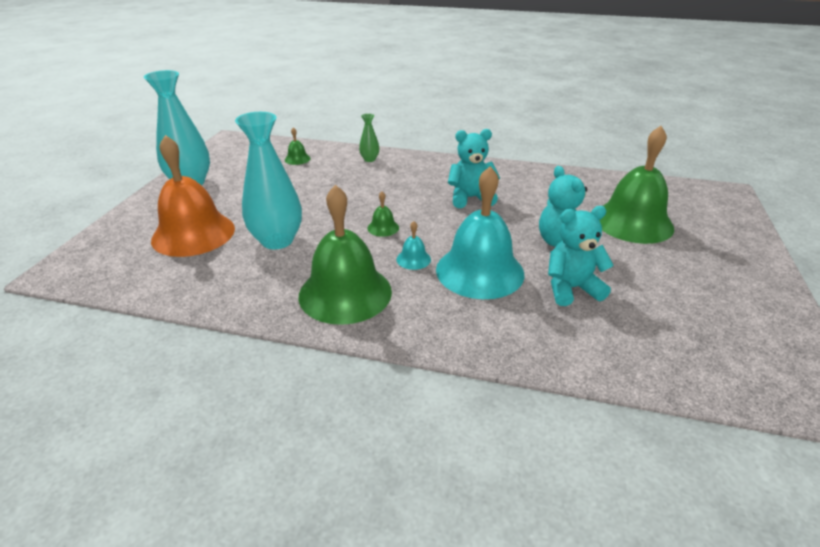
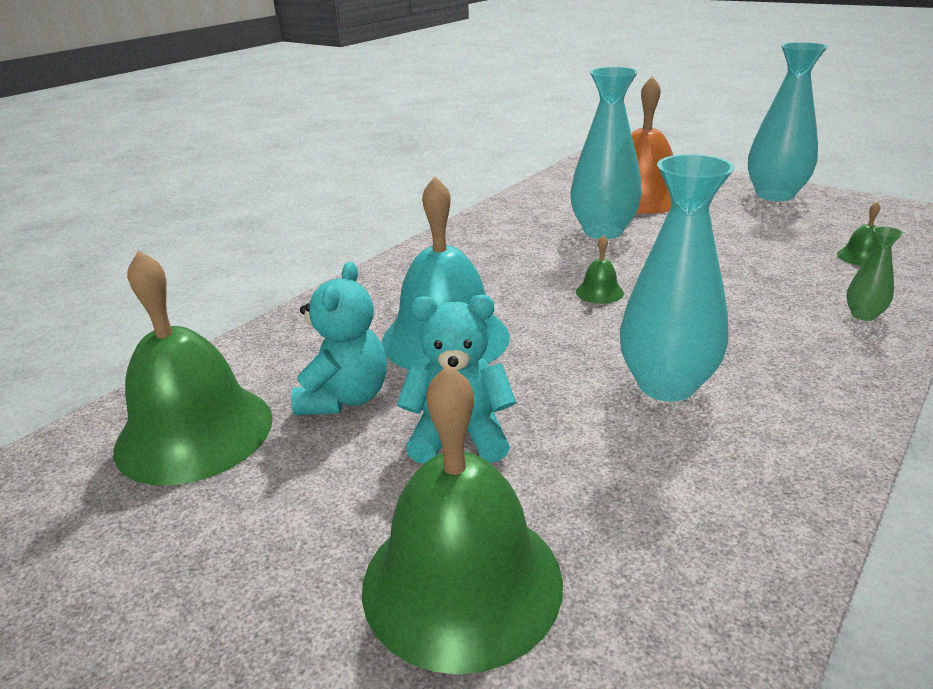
camera: 115 degrees right, 5 degrees down
(345, 293) = (473, 255): green bell -> green bell (194, 432)
(413, 259) = (507, 299): turquoise bell -> none
(470, 198) = (666, 385): turquoise teddy bear -> turquoise vase

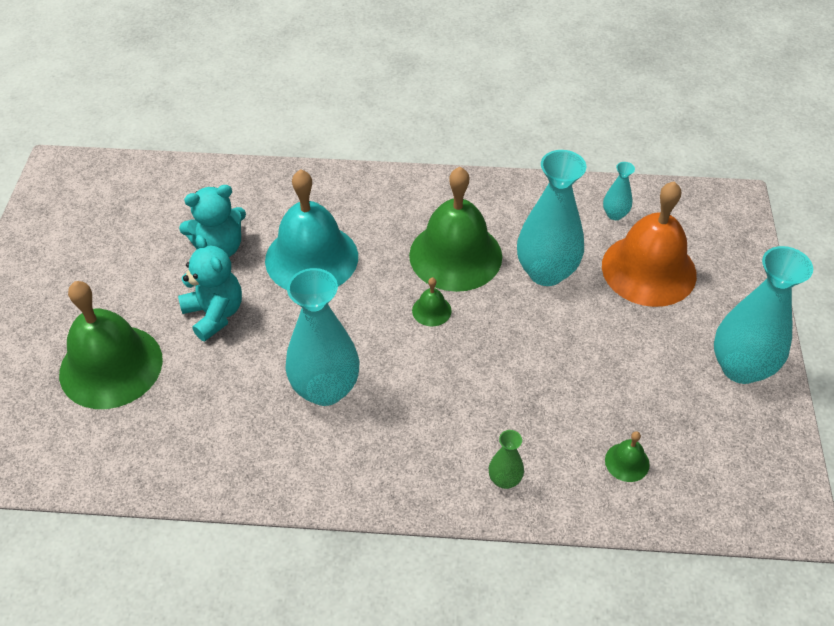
camera: 55 degrees right, 20 degrees up
(194, 432) = (155, 207): green bell -> green bell (455, 255)
(565, 192) = (615, 214): none -> turquoise vase

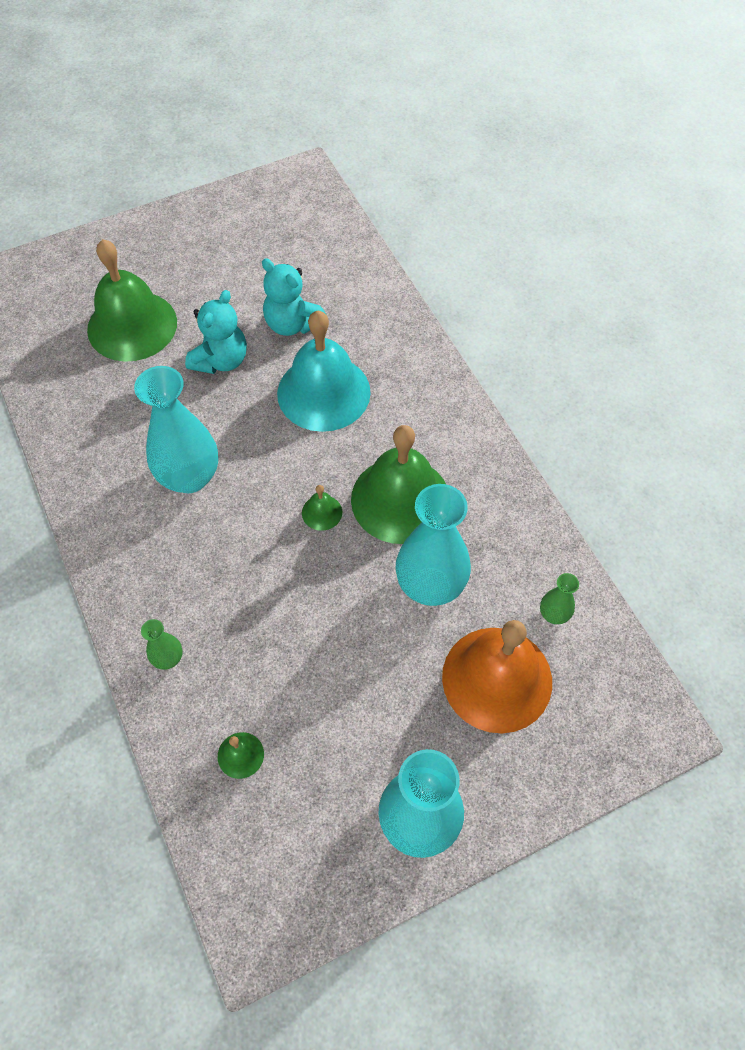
camera: 60 degrees right, 10 degrees up
(615, 214) = (553, 614): turquoise vase -> green vase

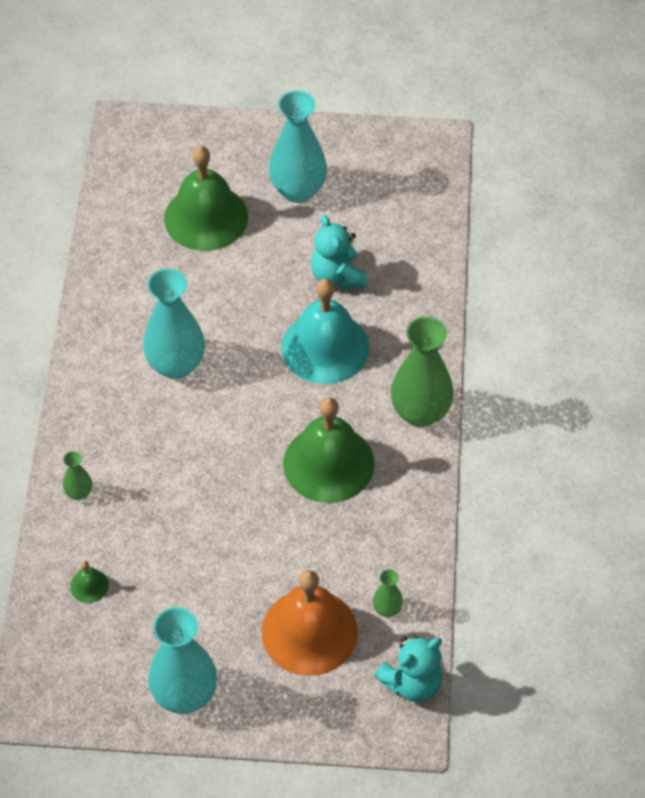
camera: 30 degrees right, 5 degrees down
(221, 360) = (259, 280): turquoise teddy bear -> turquoise teddy bear (412, 683)
(322, 512) = (260, 443): green bell -> none
(430, 585) = (306, 539): turquoise vase -> turquoise vase (298, 190)
(451, 410) = (420, 412): none -> green vase

